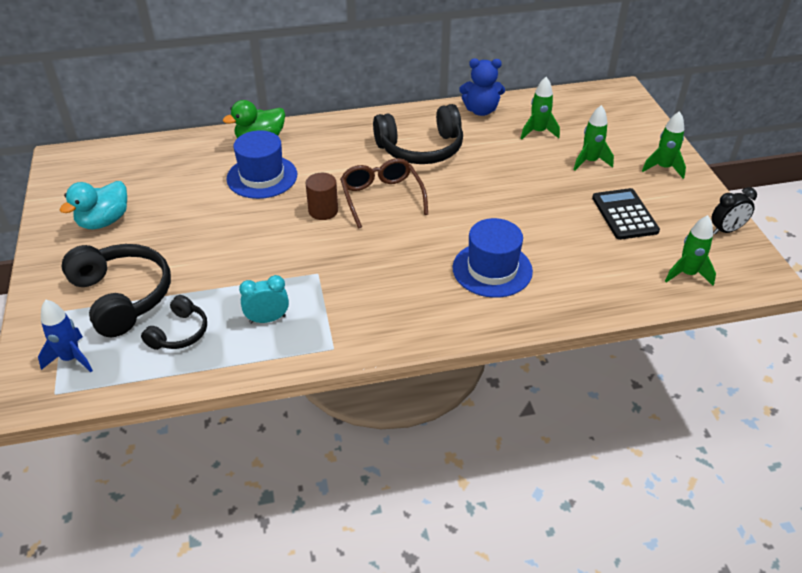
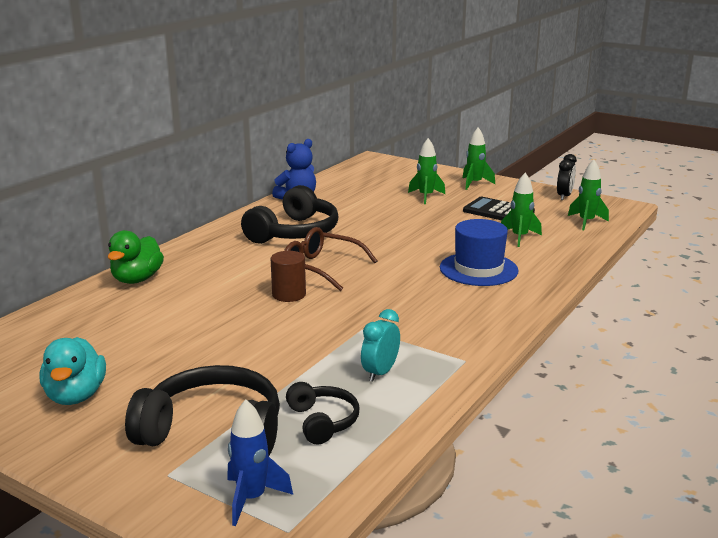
camera: 45 degrees left, 20 degrees down
(262, 177) = (188, 299): blue hat -> none
(538, 132) = (362, 195): green rocket -> green rocket (519, 237)

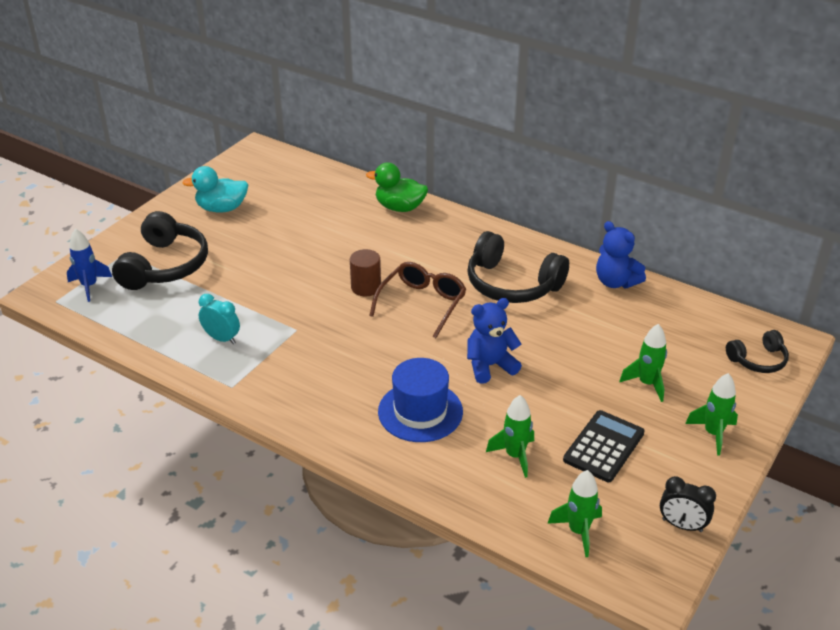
camera: 90 degrees right, 15 degrees up
(322, 421) = (162, 311): black headphones -> black headphones (758, 360)
(412, 243) = (490, 366): none -> blue teddy bear

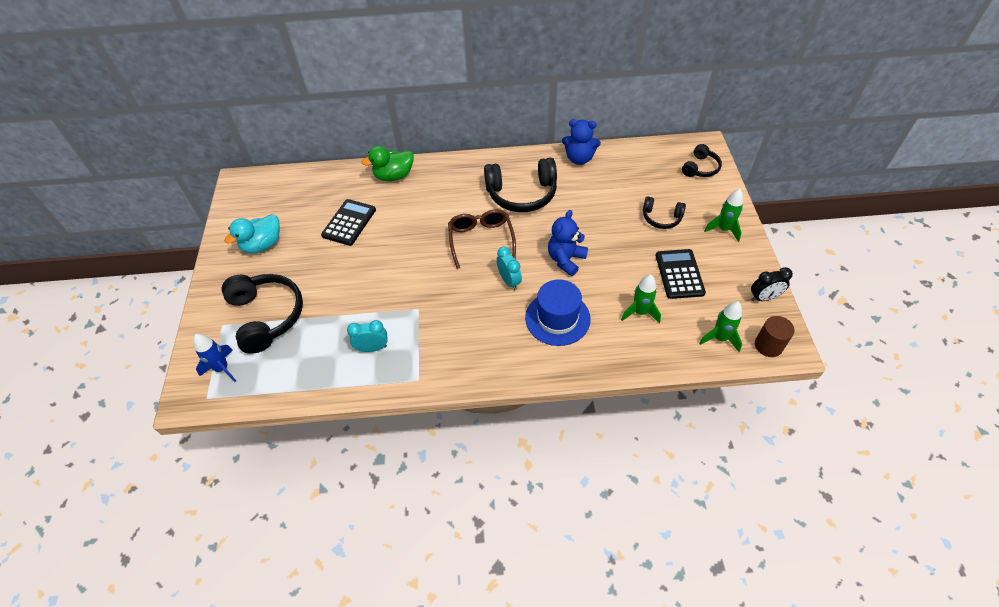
camera: 35 degrees left, 15 degrees up
(314, 227) = (349, 223): none -> black calculator
(366, 287) = (432, 249): brown cylinder -> brown cylinder (768, 345)
(409, 353) = (509, 281): none -> turquoise clock
(647, 384) = (661, 218): green rocket -> black headphones

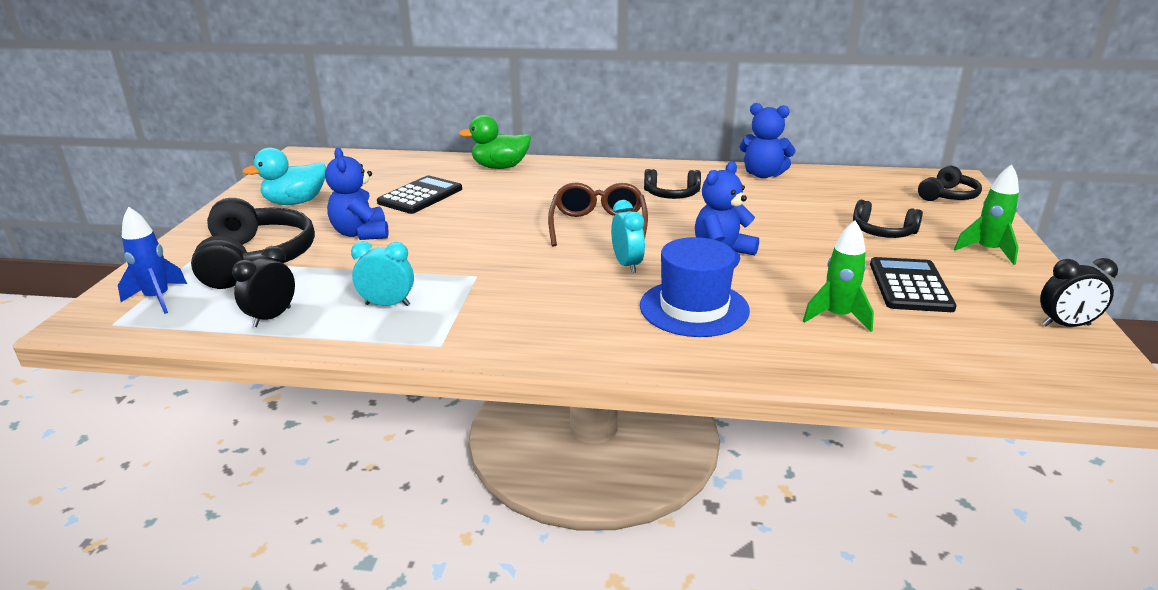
camera: 10 degrees right, 25 degrees down
(305, 373) = (272, 317): none -> black clock
(325, 275) = (361, 233): none -> blue teddy bear
(522, 194) = (671, 194): black headphones -> black headphones, size x0.55
(719, 338) = (984, 361): green rocket -> none
(768, 345) = (1081, 380): brown cylinder -> none

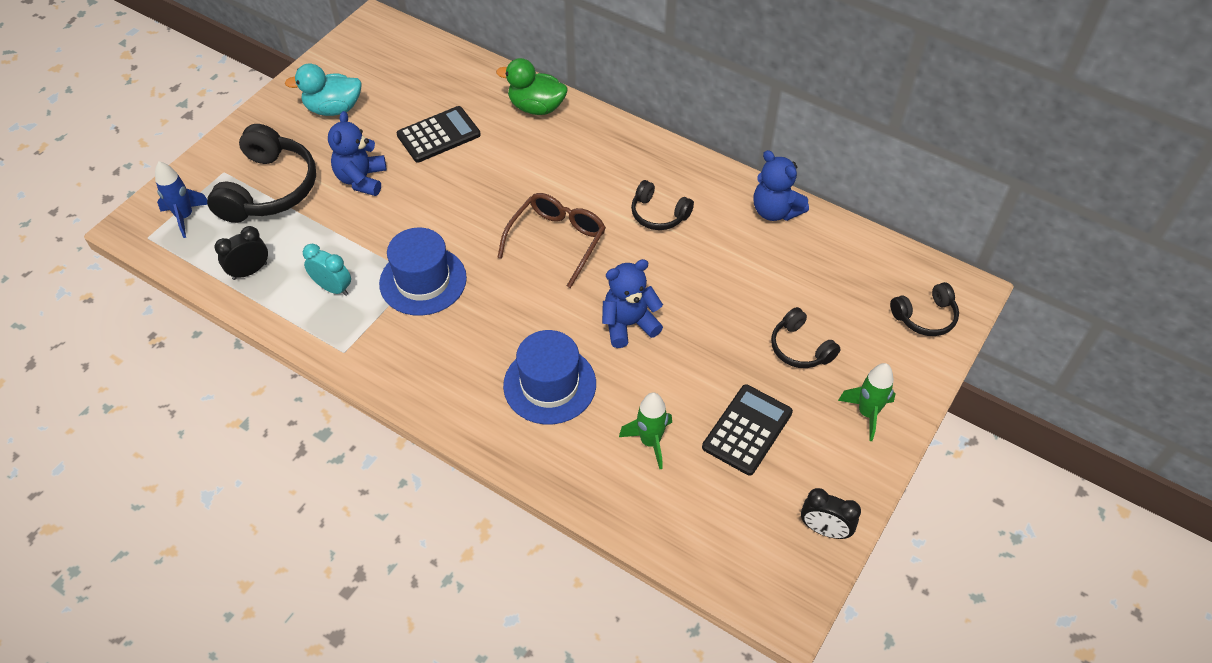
camera: 25 degrees right, 25 degrees up
(487, 277) = (423, 281): none -> blue hat
(627, 265) = (540, 308): turquoise clock -> none

